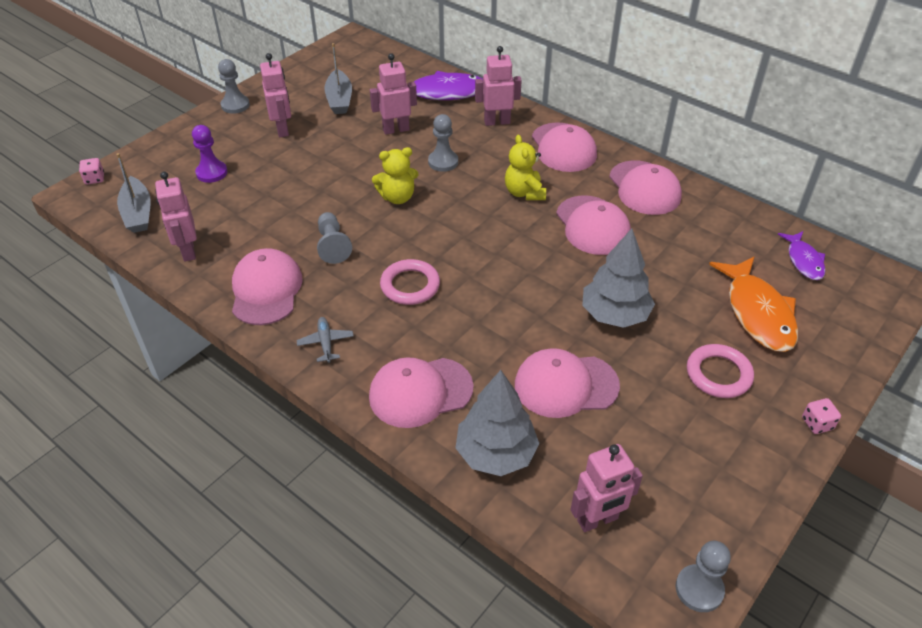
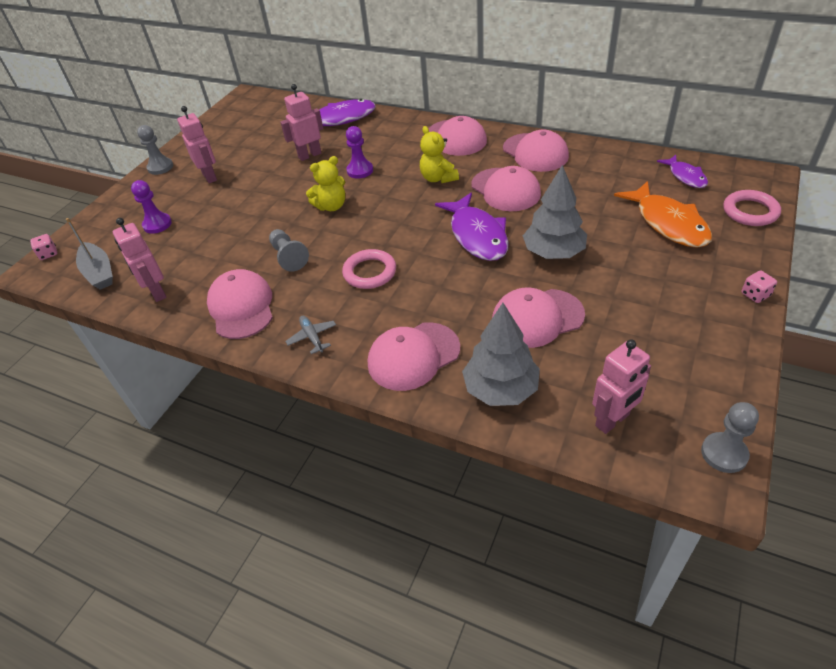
camera: 10 degrees left, 0 degrees up
(339, 99) = (251, 143): grey boat -> none
(443, 162) = (360, 170): grey pawn -> purple pawn
(497, 122) = (393, 131): pink robot -> none
(540, 272) = (477, 235): none -> purple fish
(718, 374) = (659, 277): pink ring -> pink ring (750, 211)

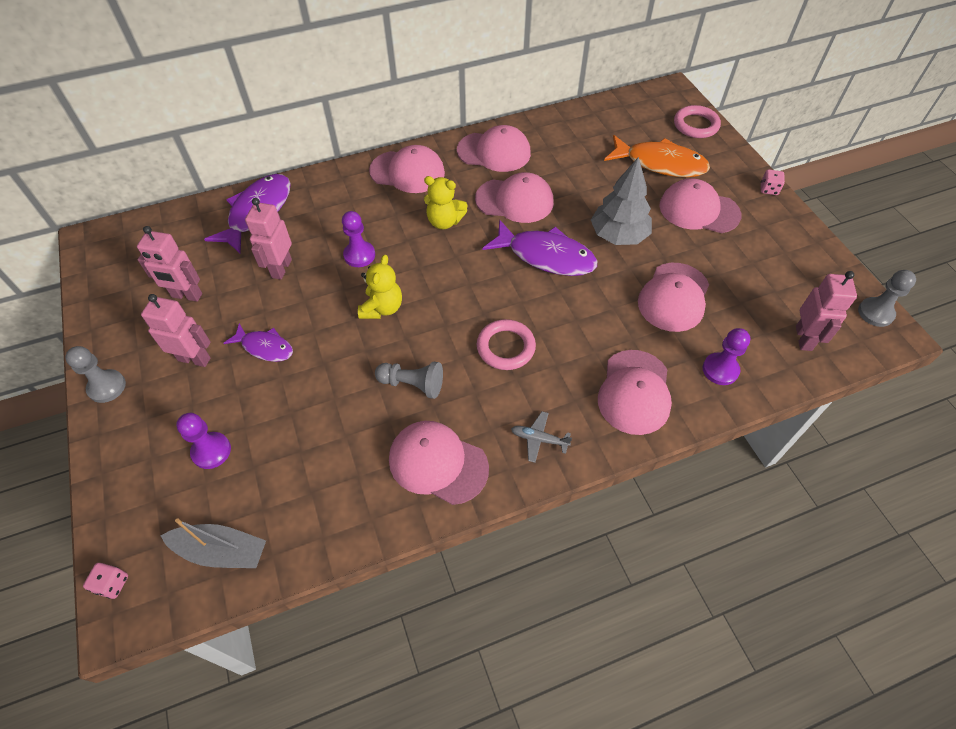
camera: 50 degrees left, 10 degrees up
(157, 292) = (327, 517): pink robot -> pink robot (187, 295)
(500, 389) = (720, 370): grey tree -> purple pawn
(654, 273) = (699, 210): none -> pink cap
(685, 176) = (625, 117): purple fish -> purple fish (265, 347)

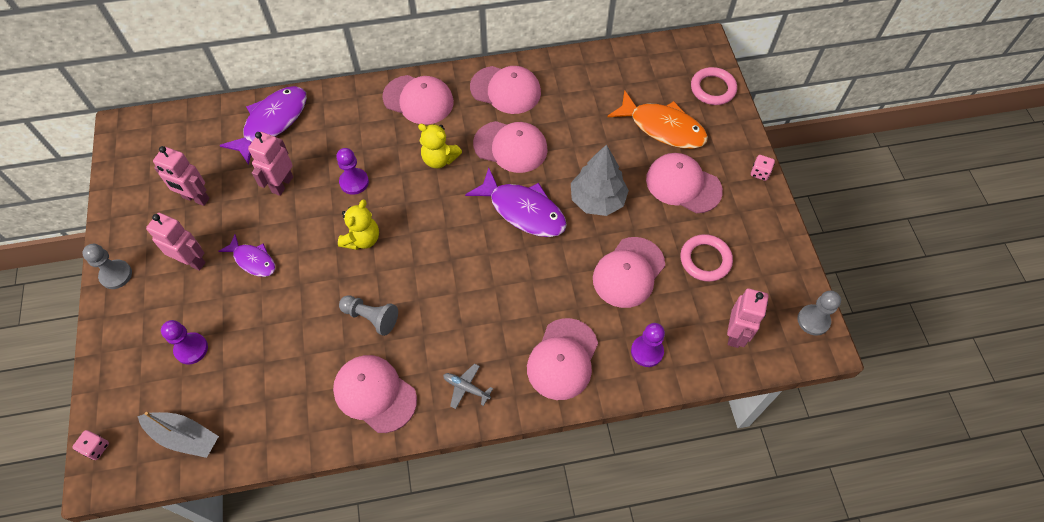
camera: 10 degrees right, 5 degrees up
(505, 347) = (461, 296): pink ring -> pink ring (705, 260)

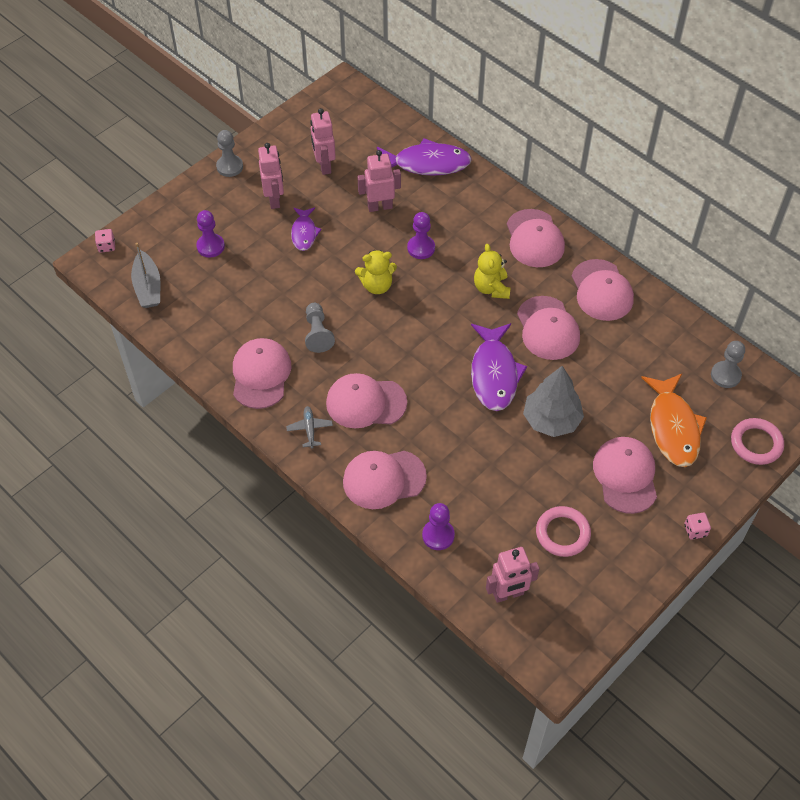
camera: 55 degrees right, 5 degrees down
(628, 272) = (501, 482): pink cap -> pink cap (366, 403)
(813, 320) = (573, 650): grey pawn -> grey pawn (725, 375)

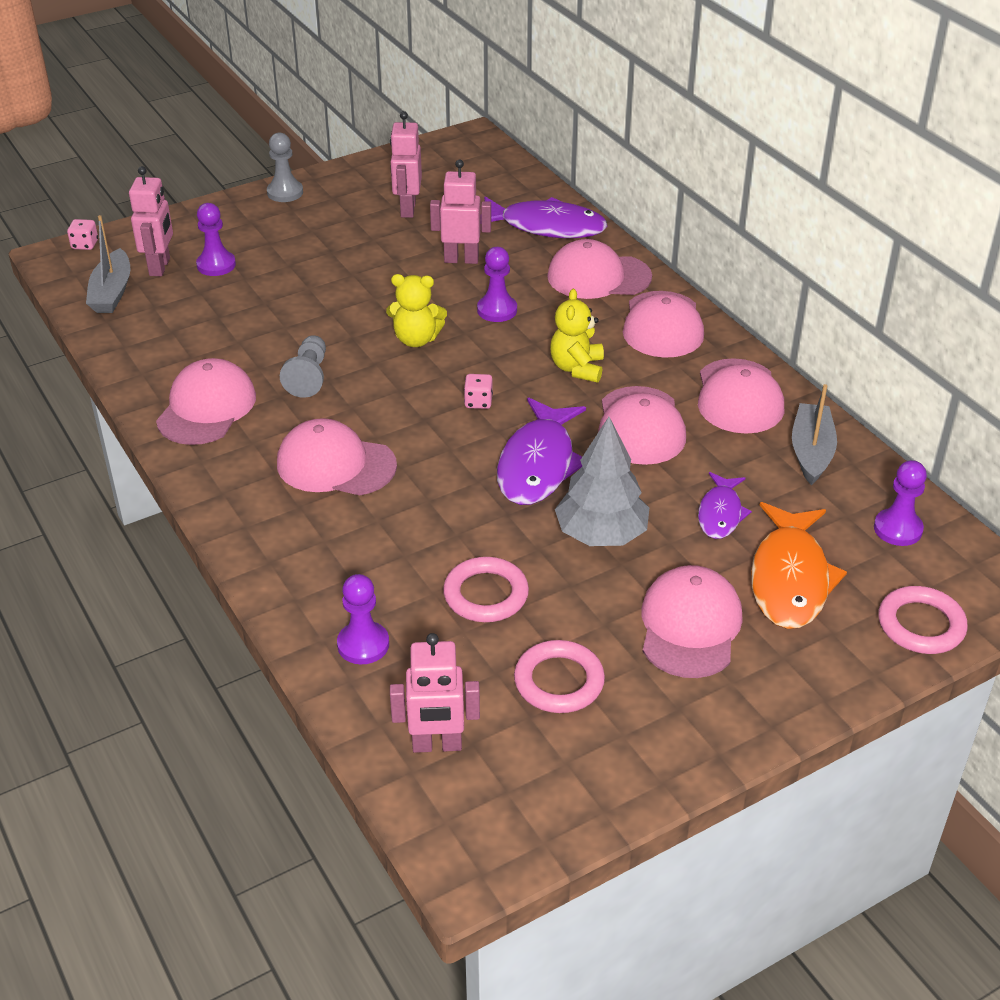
camera: 15 degrees right, 15 degrees down
(274, 199) = (325, 232): pink robot -> pink robot (160, 267)
(304, 233) = (346, 271): purple fish -> purple fish (720, 513)
(309, 429) = (241, 480): grey plane -> none
(384, 479) = (316, 559): pink cap -> pink cap (598, 277)
(498, 481) = (486, 594): none -> pink ring
(658, 326) = (811, 452): none -> grey boat
(695, 530) = (779, 722): pink dice -> pink dice (478, 402)
(725, 375) = (897, 529): grey pawn -> purple pawn

